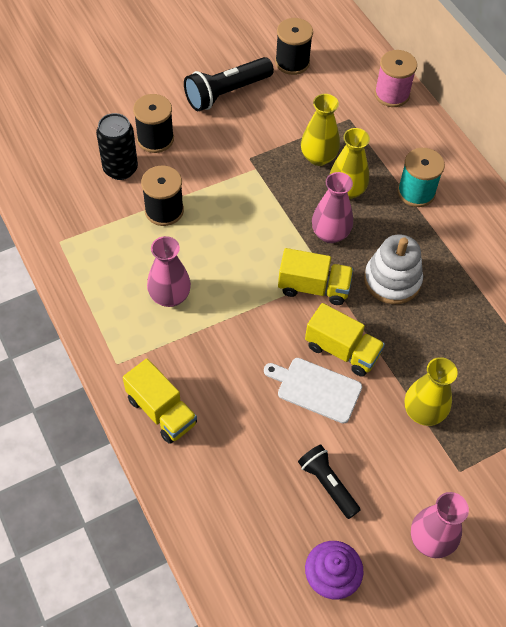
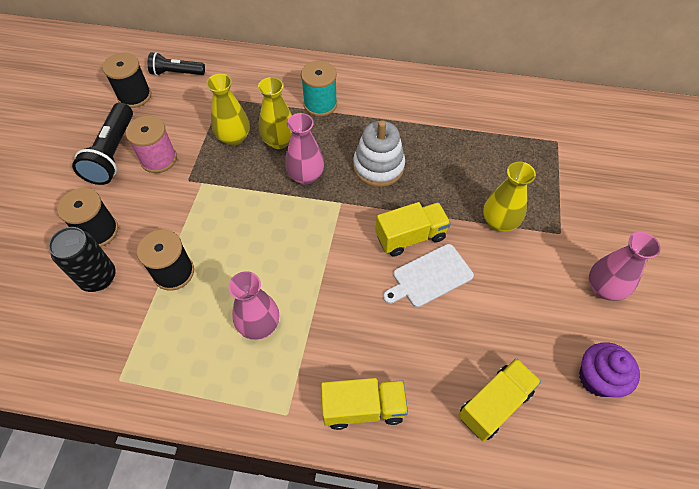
camera: 50 degrees left, 0 degrees up
(313, 287) = (341, 218): yellow truck -> yellow truck (494, 404)
(327, 484) = (516, 325): black flashlight -> black flashlight (176, 73)
(391, 94) = (227, 62): pink spool -> pink spool (159, 159)

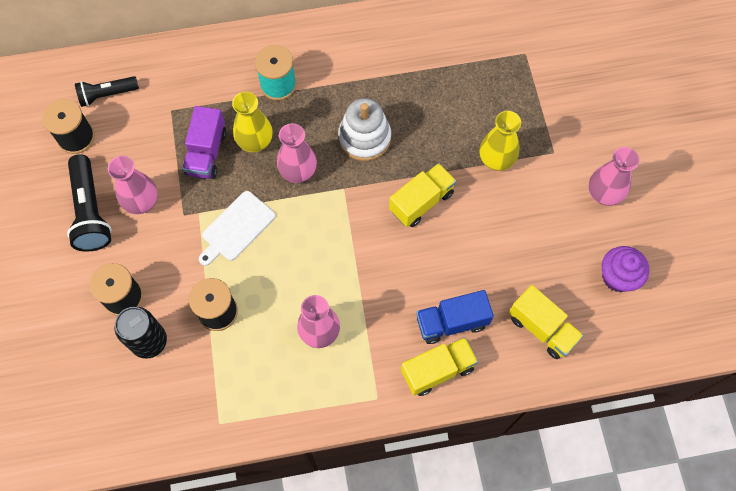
camera: 20 degrees left, 10 degrees up
(159, 159) = (142, 202): pink spool -> pink vase
(234, 138) = (207, 153): yellow vase -> purple truck
(397, 363) = (451, 322): none -> blue truck
(430, 277) = (452, 235): white cutting board -> white cutting board (236, 228)
(494, 404) = (542, 328): yellow truck -> yellow truck turned 105 degrees clockwise

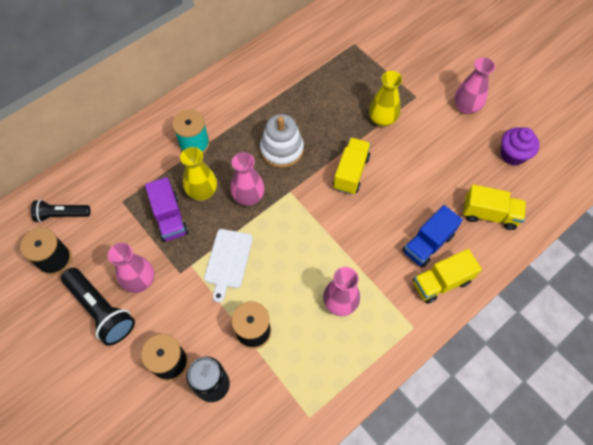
camera: 30 degrees left, 5 degrees down
(107, 95) = (62, 215): black flashlight -> black flashlight turned 45 degrees clockwise
(437, 370) = (441, 282): yellow truck -> yellow truck turned 150 degrees counterclockwise

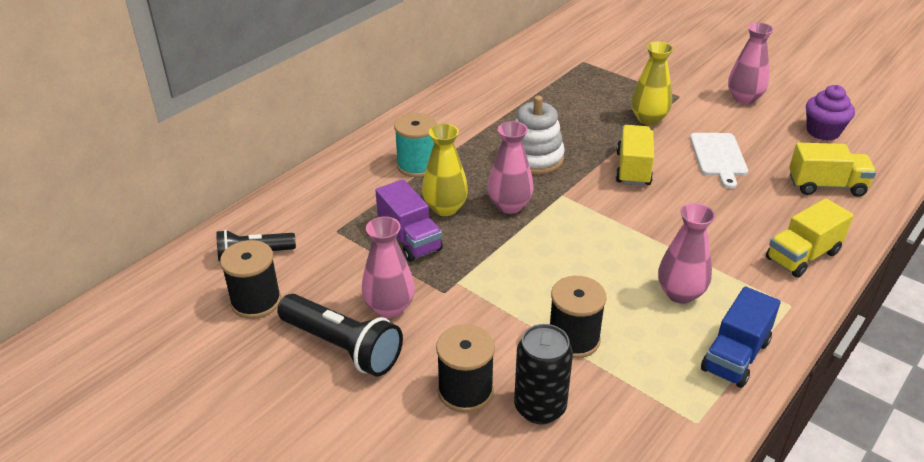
camera: 10 degrees left, 25 degrees down
(228, 261) = (507, 271): white cutting board -> white cutting board (718, 156)
(428, 244) = (765, 221): blue truck -> blue truck (735, 356)

